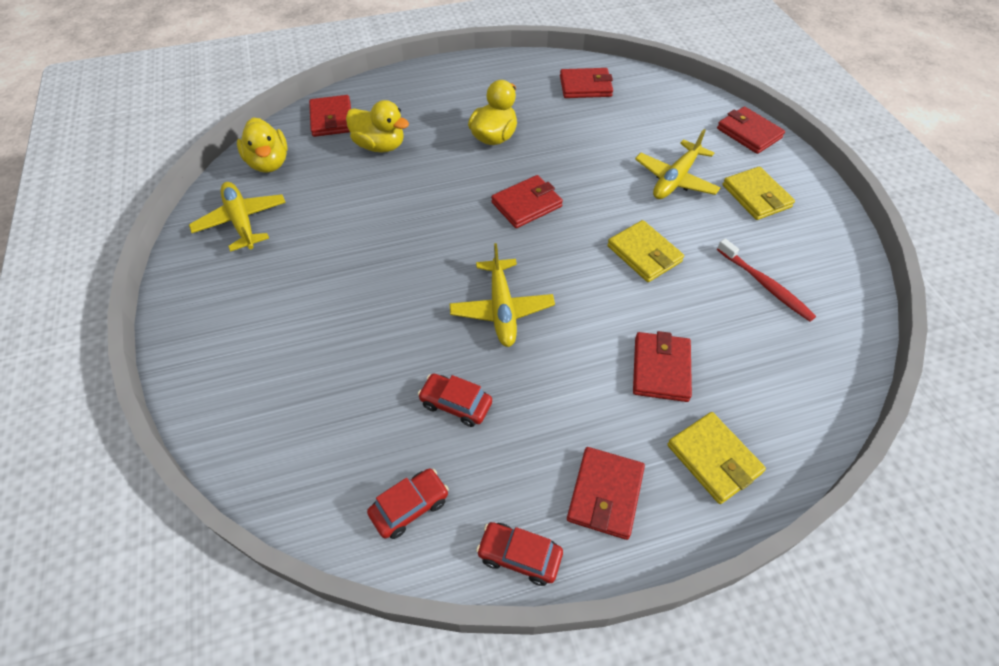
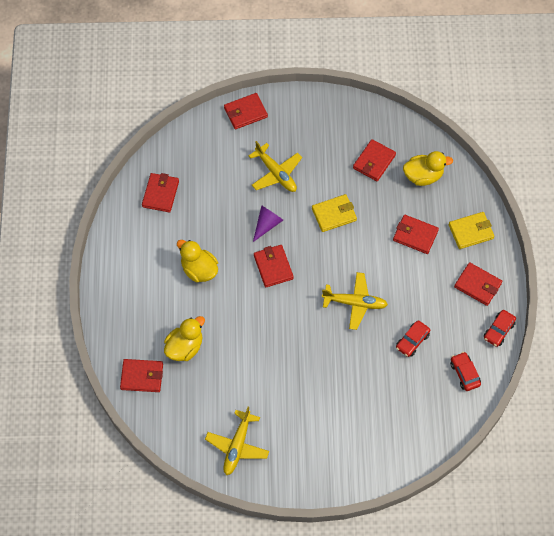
camera: 75 degrees left, 10 degrees up
(241, 221) = (237, 446): yellow plane -> yellow plane turned 60 degrees counterclockwise
(269, 163) = (180, 425): yellow duck -> yellow duck (423, 176)
(590, 186) = (267, 224): none -> purple cone
(756, 196) = (304, 135): yellow wallet -> none
(765, 285) = (374, 162): red toothbrush -> red wallet

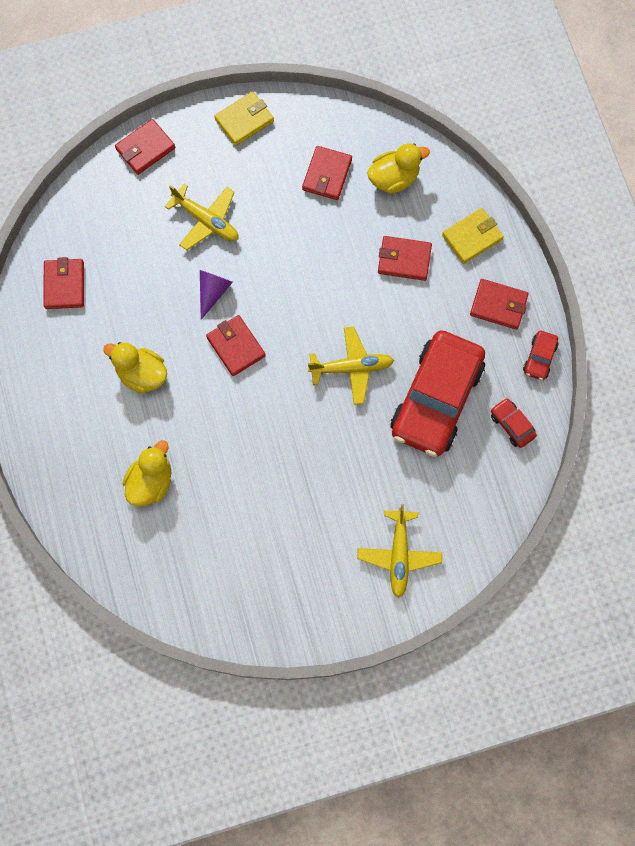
camera: 15 degrees left, 10 degrees up
(142, 376) = (106, 535): red wallet -> none
(237, 446) = (253, 594): yellow plane -> yellow plane (399, 555)
(334, 214) = (294, 257): yellow wallet -> yellow wallet (244, 120)
(412, 341) = (436, 399): red car -> red car, size x2.47

